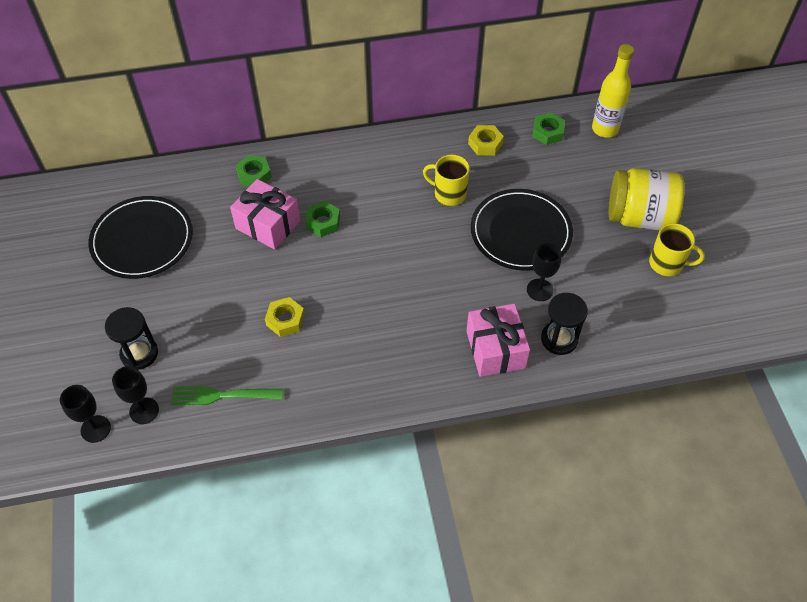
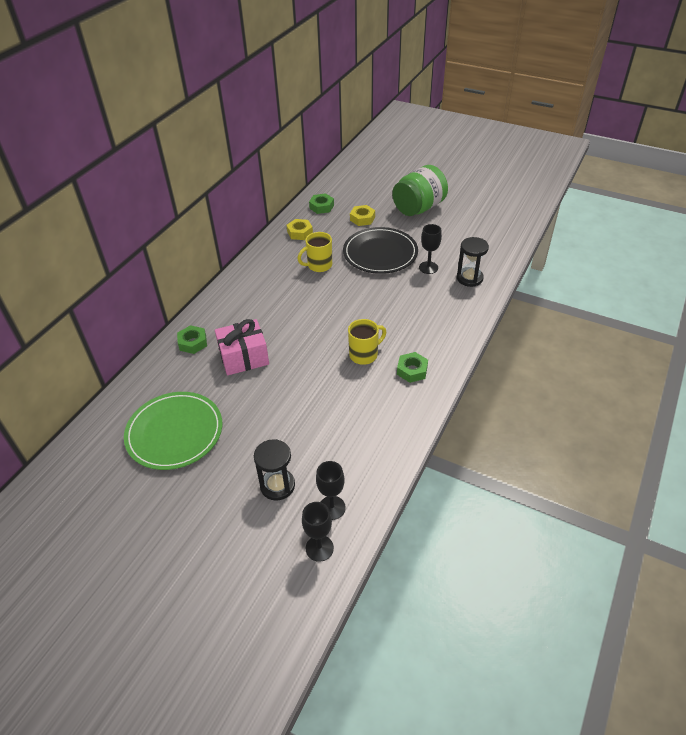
camera: 50 degrees left, 10 degrees down
(142, 240) = (174, 432): black plate -> green plate
(222, 395) = (362, 453): green fork -> none
(285, 320) = (333, 388): yellow nut -> yellow nut (362, 218)
(323, 222) = (274, 330): green nut -> green nut (412, 370)
(495, 349) = (452, 306): pink gift -> none
(605, 129) = (345, 187): yellow bottle -> none
(639, 217) = (418, 208): yellow jar -> green jar
(667, 264) = (459, 215): yellow mug -> yellow mug (364, 354)

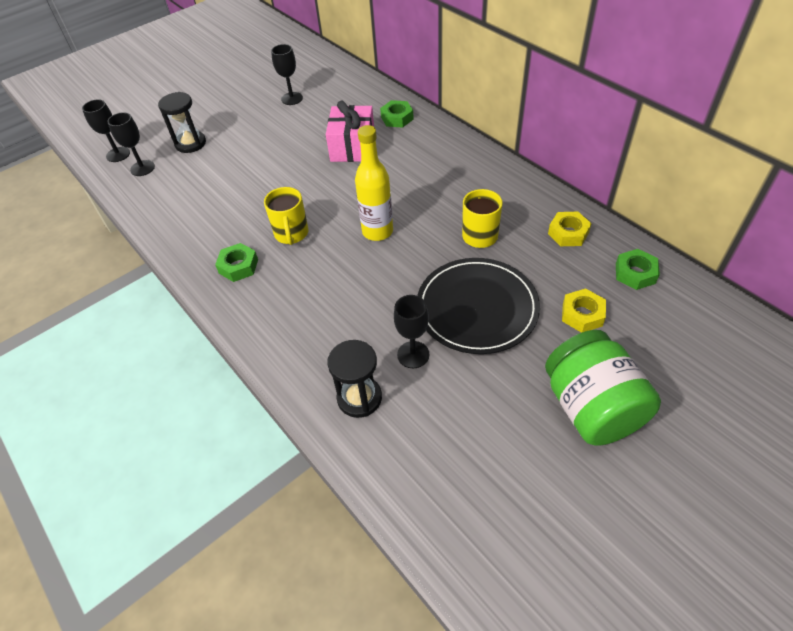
camera: 115 degrees right, 5 degrees up
(174, 432) = (292, 98): green plate -> black goblet
(338, 311) = (377, 231): none -> yellow bottle

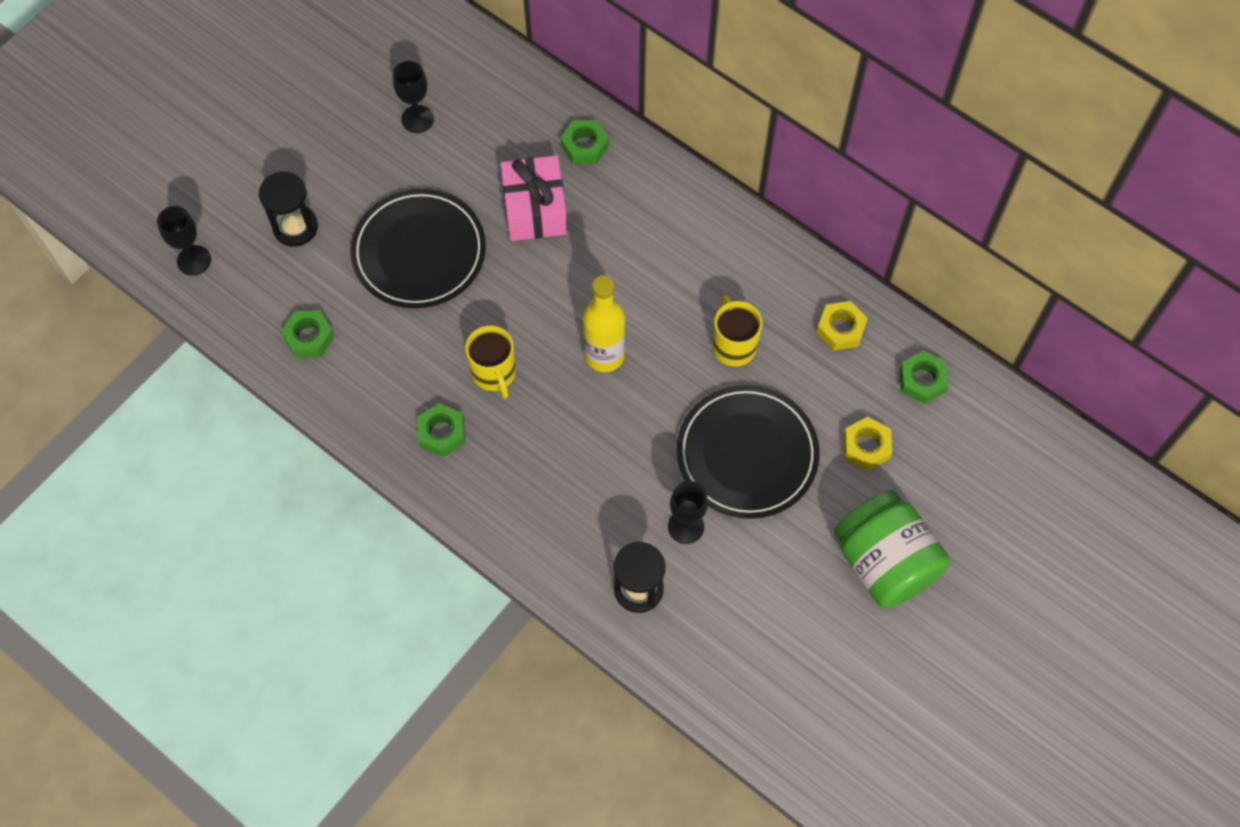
camera: 15 degrees left, 15 degrees up
(142, 168) = (243, 282): black goblet -> none
(171, 201) = (309, 337): none -> green nut
(265, 162) = (419, 252): none -> black plate

